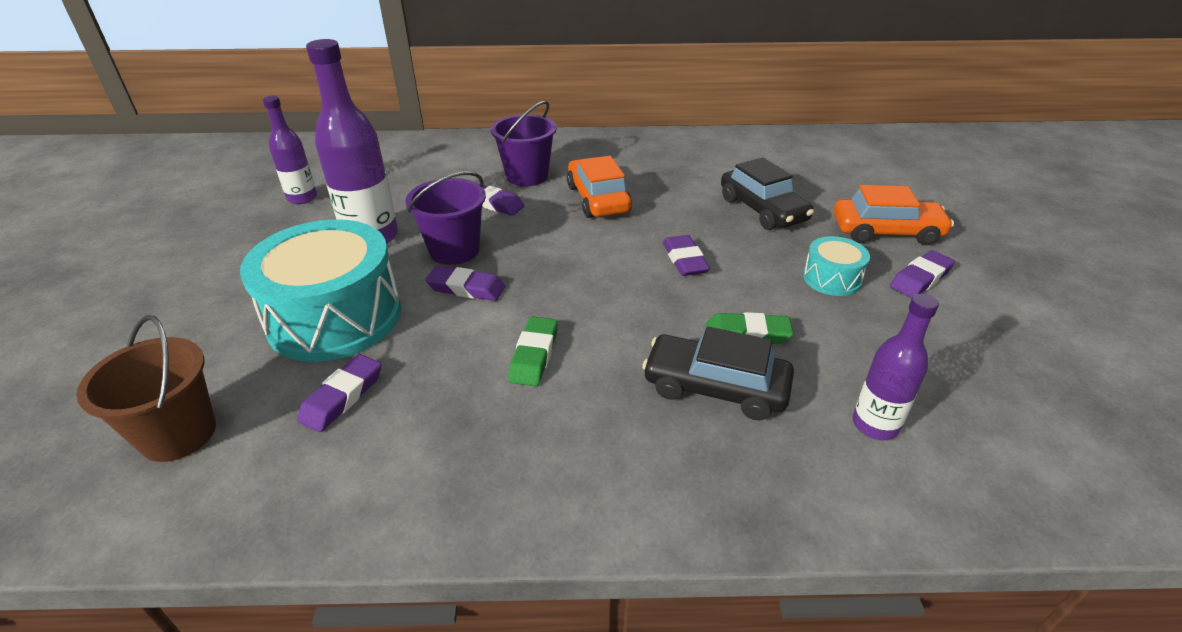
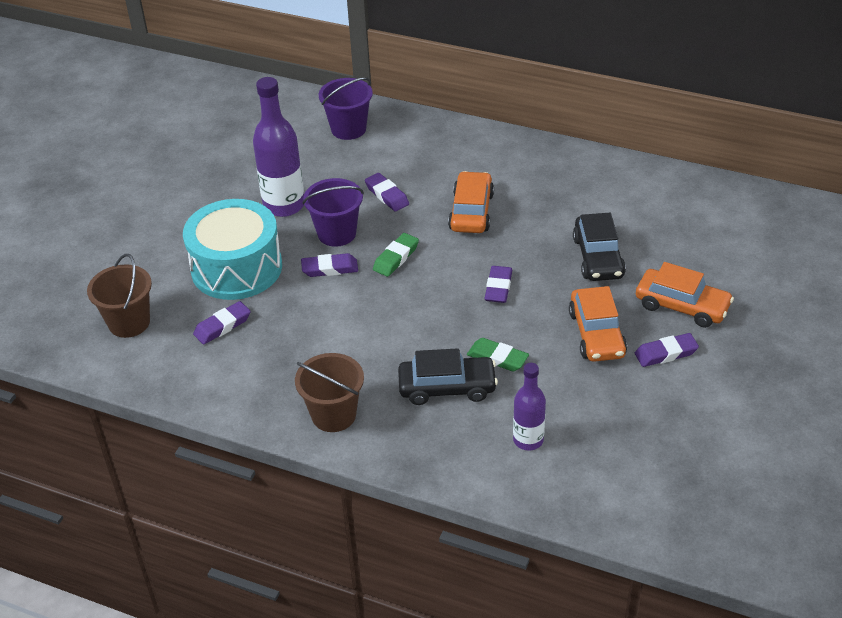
camera: 25 degrees right, 5 degrees up
(302, 198) = (248, 153): purple bottle -> none
(466, 288) = (330, 268): purple eraser -> purple eraser turned 45 degrees counterclockwise
(527, 176) = (428, 172): purple bucket -> purple bucket (348, 129)
(534, 355) = (347, 332): green eraser -> green eraser (396, 258)
(584, 478) = (334, 415): none -> brown bucket
(715, 388) = (447, 387): black car -> black car turned 135 degrees clockwise
(831, 278) = (597, 334): turquoise drum -> orange car

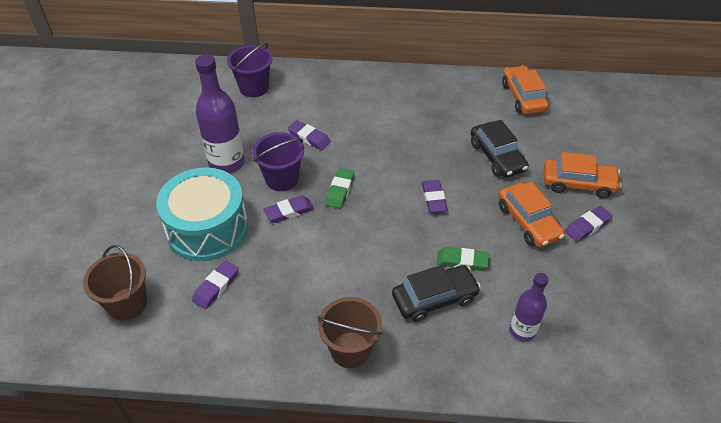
camera: 20 degrees left, 5 degrees up
(471, 212) = (382, 138): orange car -> orange car (523, 97)

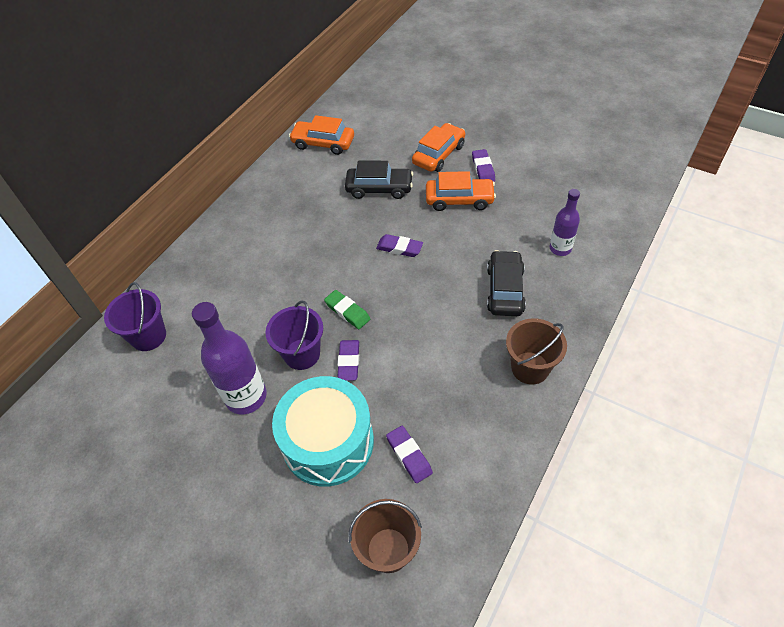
camera: 60 degrees left, 5 degrees up
(309, 137) = (261, 312): purple eraser -> none
(462, 261) = (477, 257): green eraser -> none

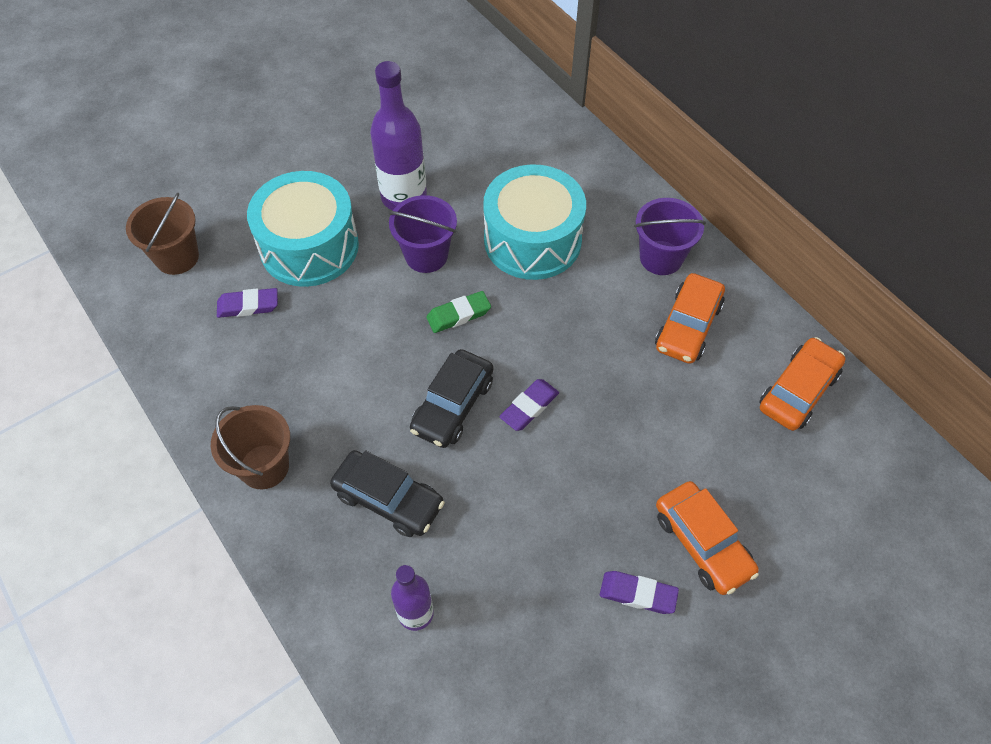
camera: 110 degrees right, 5 degrees up
(148, 336) = (530, 137): purple bucket -> purple bucket (661, 258)
(260, 295) = (532, 240): none -> turquoise drum
(349, 362) = (389, 293): purple eraser -> none
(379, 188) = (659, 428): black car -> black car (453, 405)
(459, 200) = (584, 524): orange car -> orange car (688, 326)

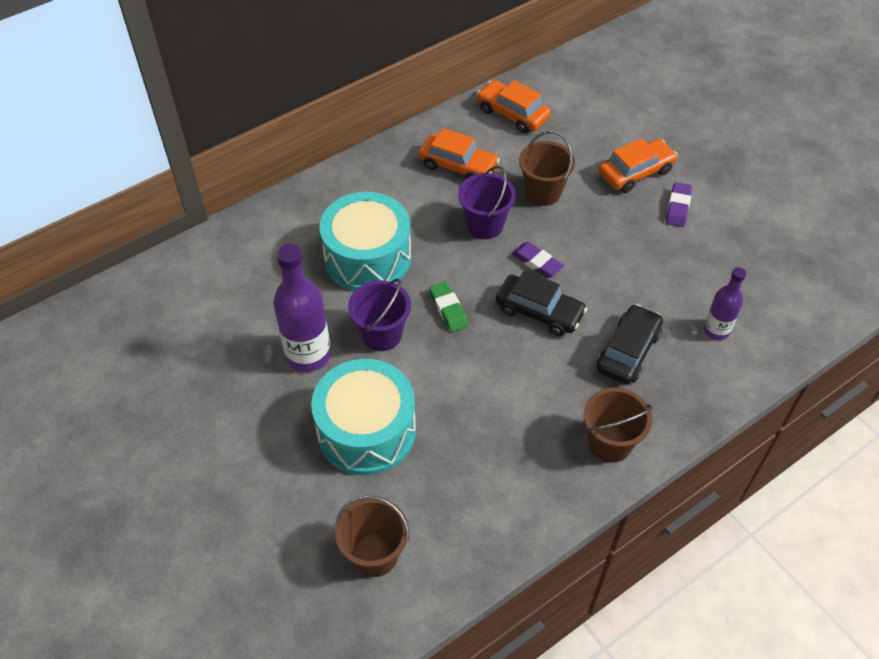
camera: 90 degrees left, 5 degrees down
(248, 306) = (439, 477): purple eraser -> none
(650, 420) = (543, 192): none -> brown bucket
(661, 258) = (391, 176): purple bucket -> purple bucket (485, 225)

